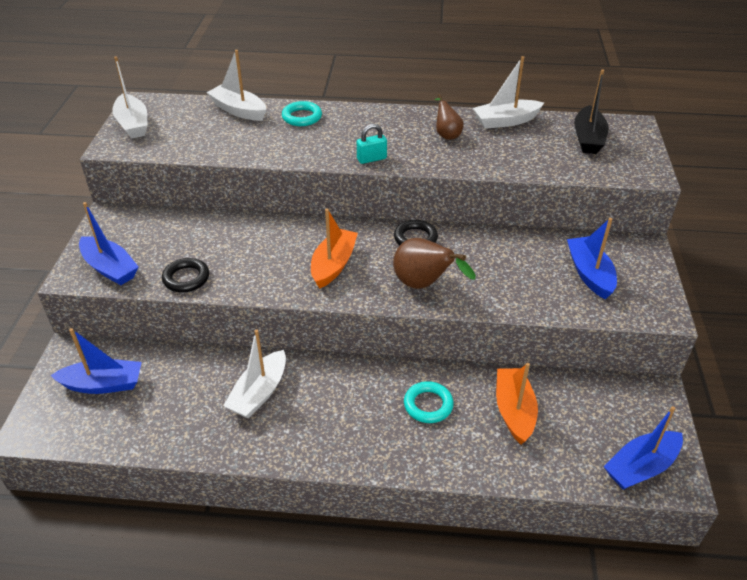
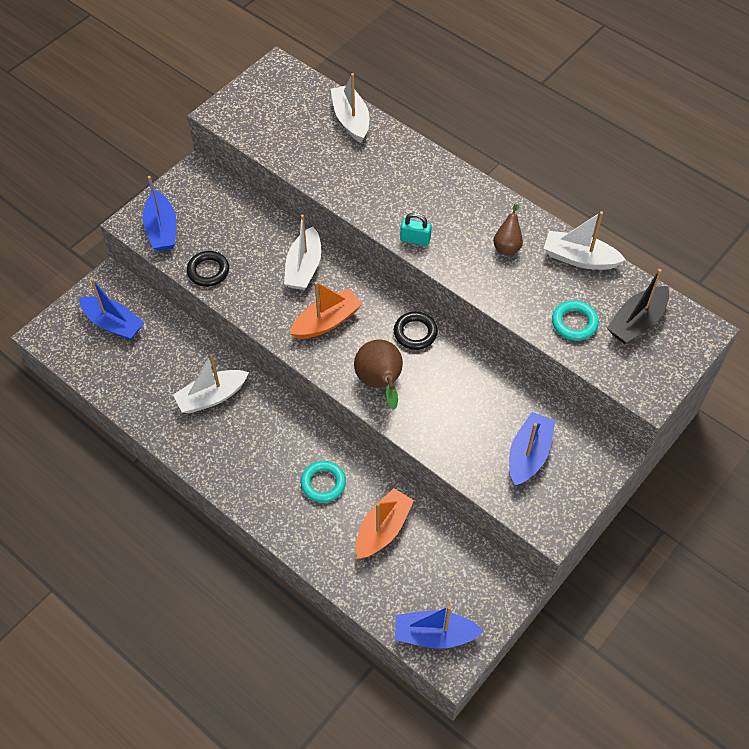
camera: 35 degrees right, 15 degrees up
(133, 124) = (253, 93): white boat -> white boat (304, 267)
(302, 117) = (398, 156): turquoise ring -> turquoise ring (574, 323)

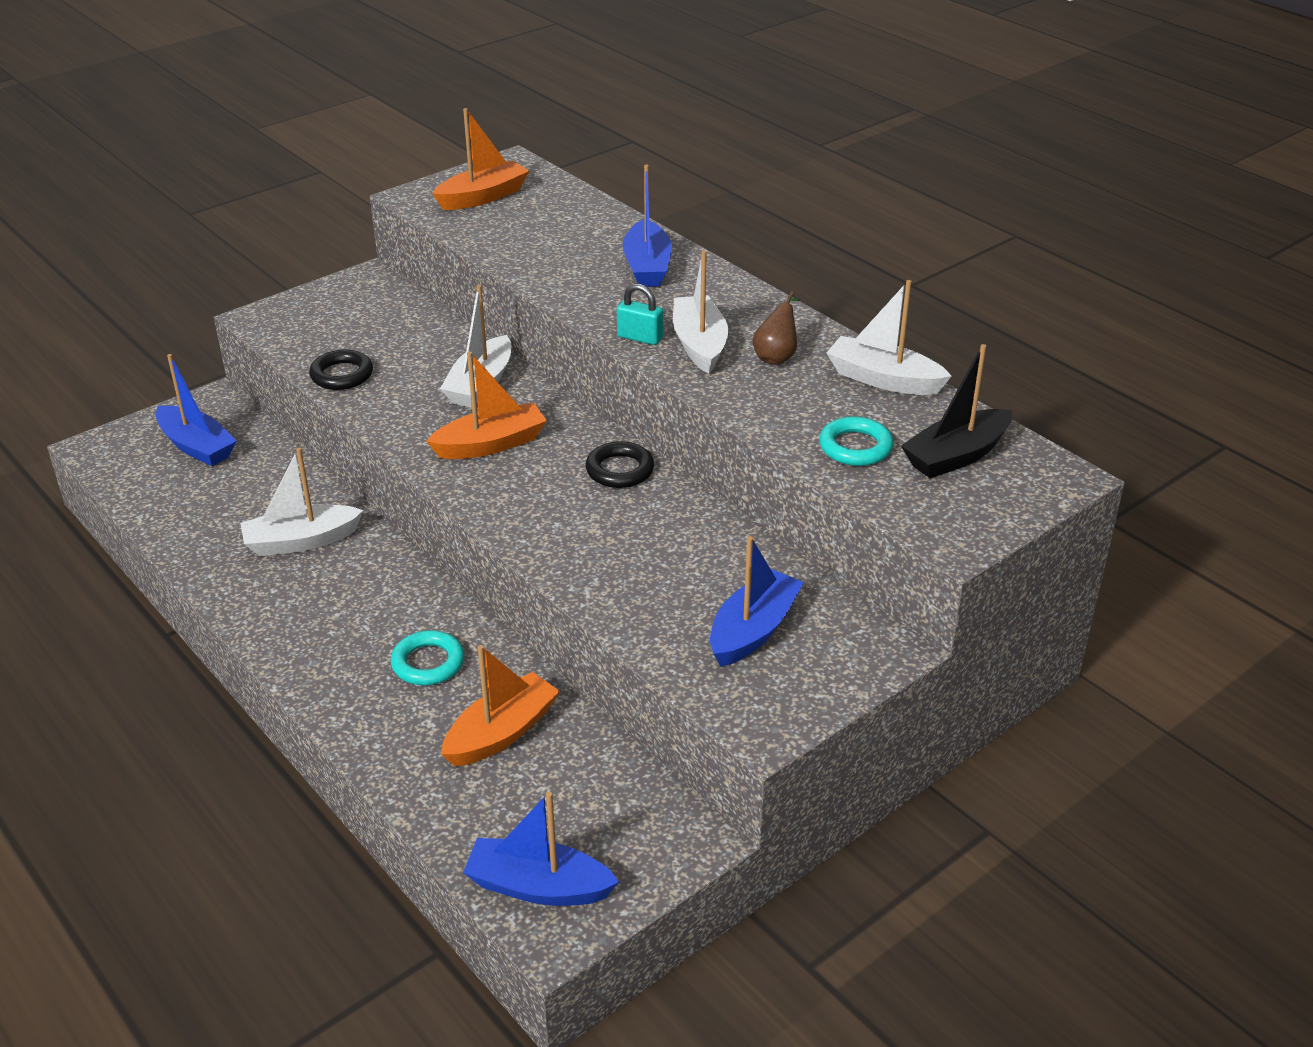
camera: 10 degrees right, 20 degrees down
(162, 229) = (296, 328): blue boat -> blue boat (647, 267)
(268, 108) = (483, 197): none -> orange boat
(351, 120) = (593, 216): white boat -> white boat (699, 344)
(380, 383) = (545, 520): brown pear -> none

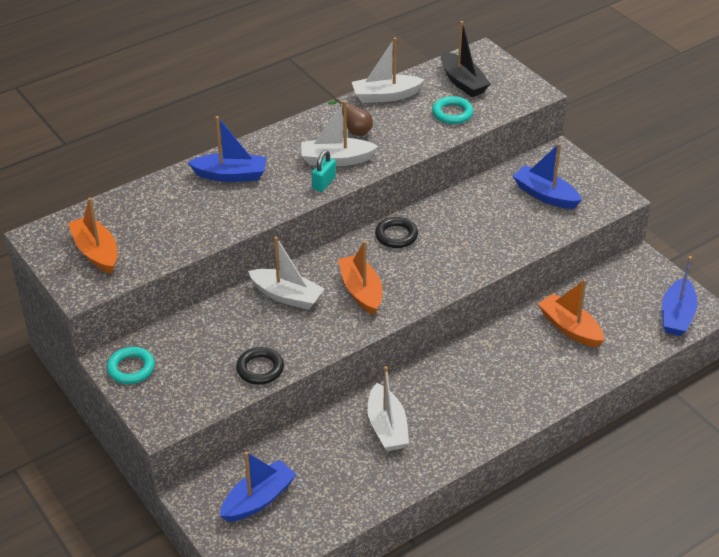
camera: 85 degrees left, 5 degrees up
(428, 663) = (512, 359): turquoise ring -> turquoise ring (131, 368)
(883, 379) = (385, 96): white boat -> white boat turned 45 degrees clockwise

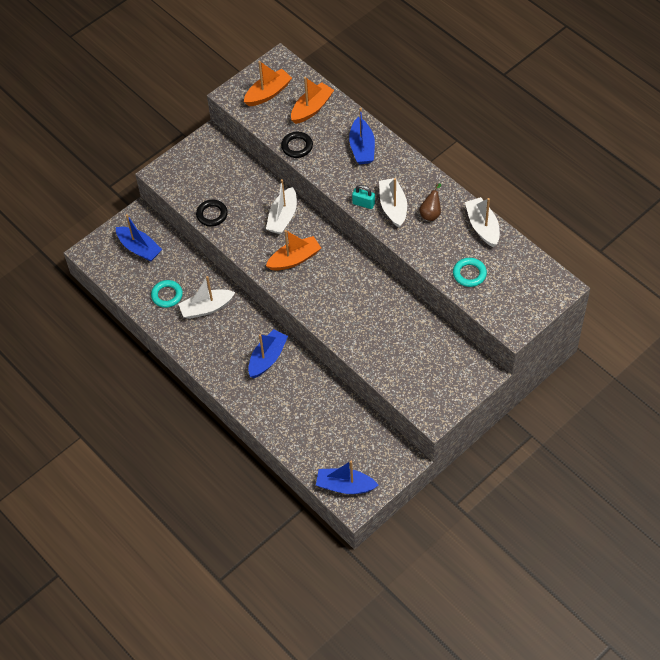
camera: 85 degrees right, 15 degrees up
(131, 368) = (204, 148): turquoise ring -> turquoise ring (167, 295)
(396, 235) = (358, 272): black ring -> black ring (297, 146)
(463, 82) = (515, 277): black boat -> none
(545, 195) = (426, 366): blue boat -> blue boat (267, 358)
(570, 328) = (319, 412): orange boat -> orange boat (312, 108)

